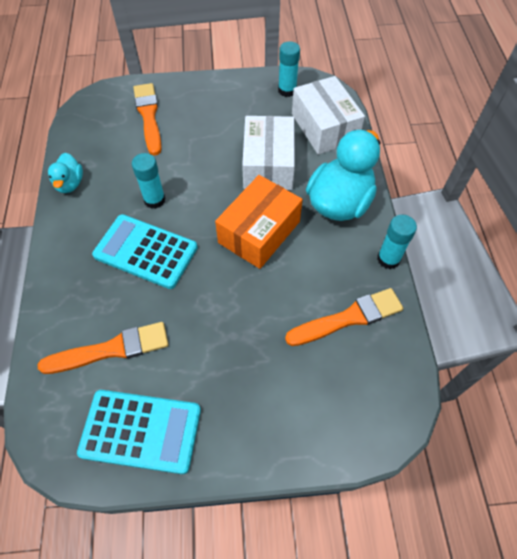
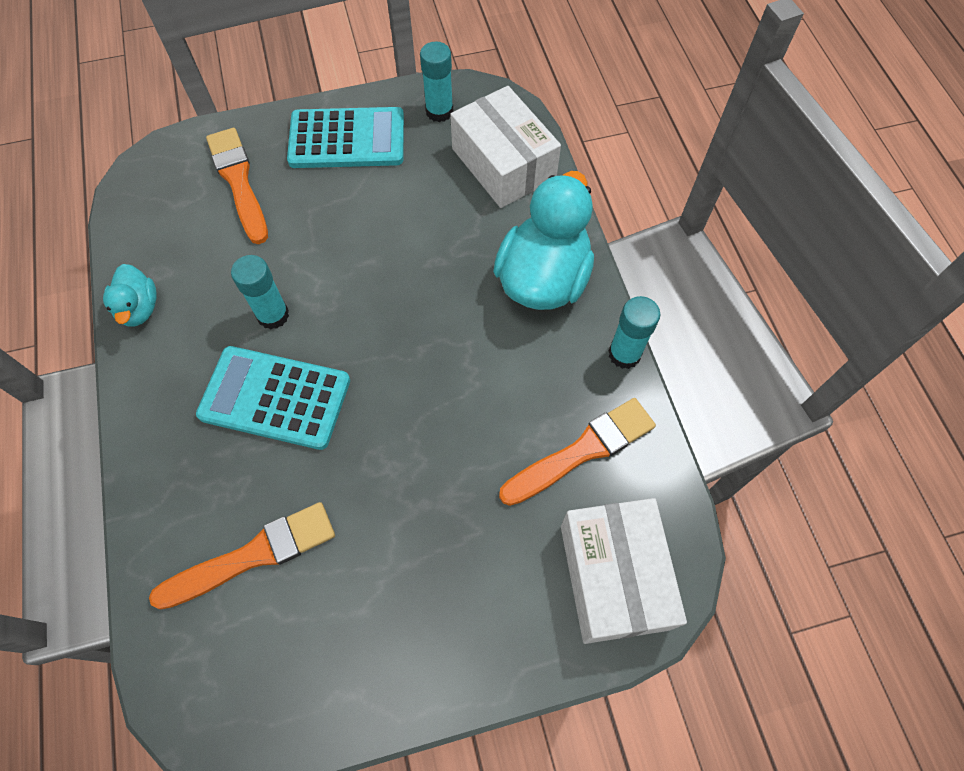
camera: 10 degrees left, 5 degrees up
(141, 431) = (319, 667): turquoise calculator -> turquoise calculator (347, 139)
(259, 232) = (435, 341): orange box -> none
(268, 165) = (431, 234): white box -> white box (614, 576)

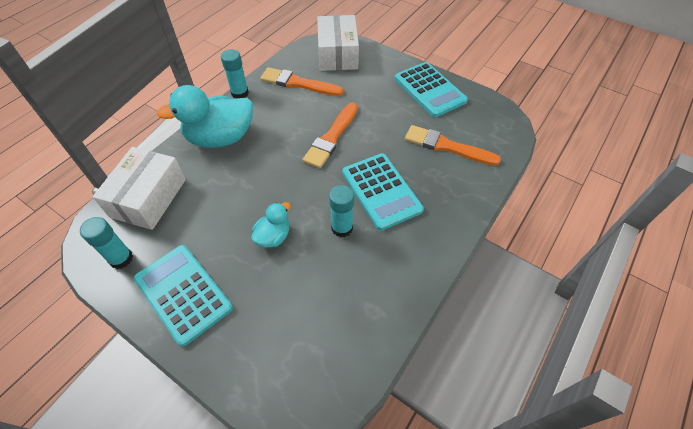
camera: 130 degrees left, 10 degrees down
(139, 308) = (402, 297): turquoise duck -> turquoise duck (273, 236)
(238, 181) = (269, 329): orange brush -> orange brush (331, 138)
(384, 656) = (430, 90): none -> turquoise calculator
(614, 576) = (337, 54): white box -> white box turned 45 degrees counterclockwise

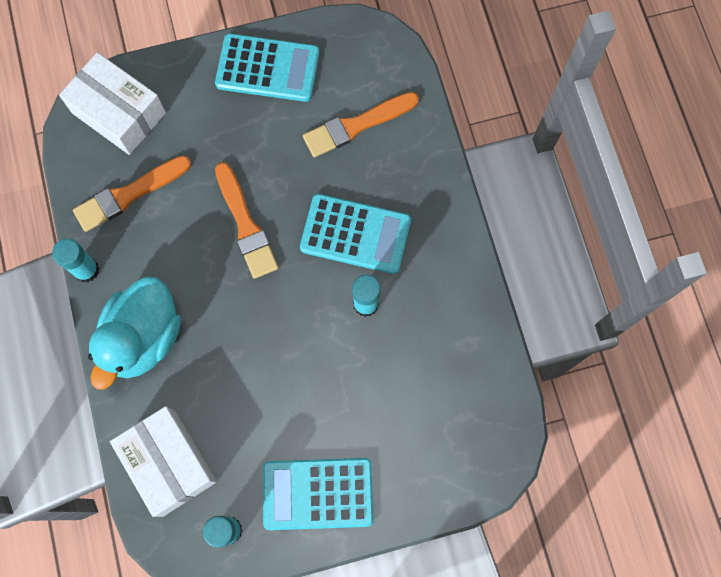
camera: 50 degrees left, 20 degrees up
(273, 236) = (322, 372): turquoise duck -> none

